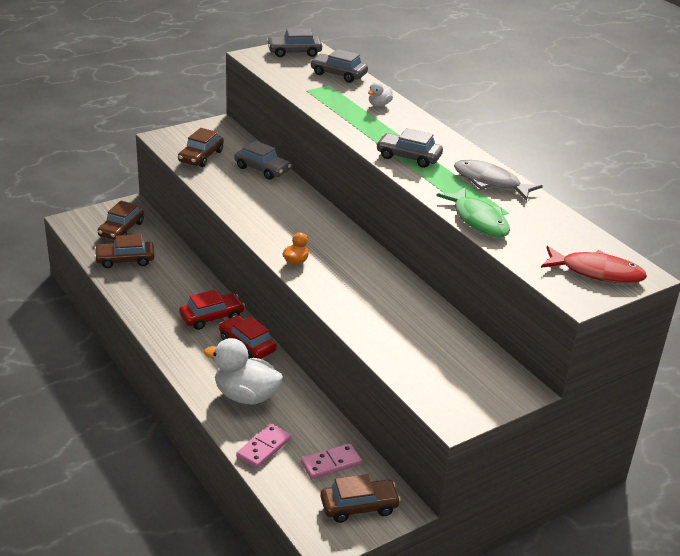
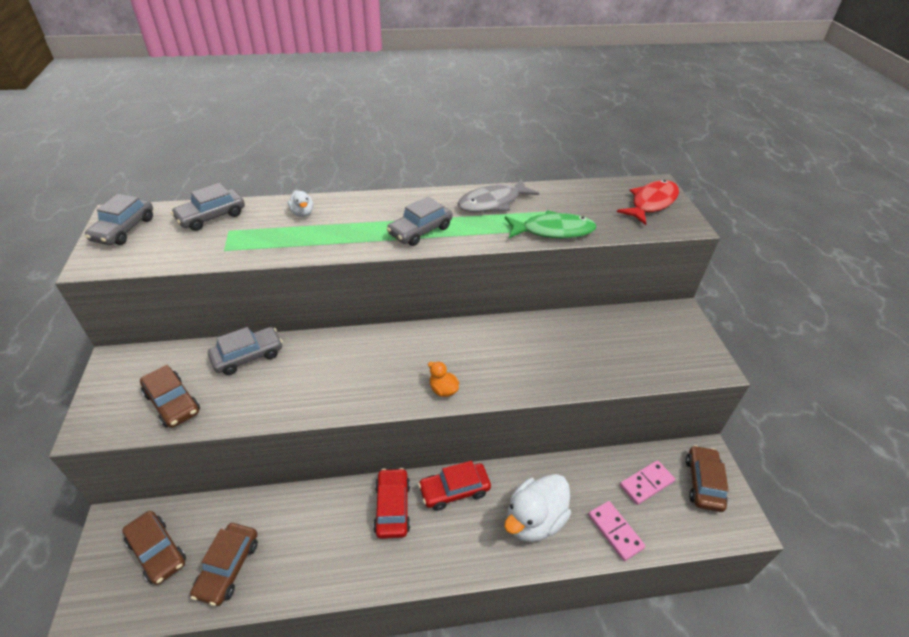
camera: 65 degrees left, 10 degrees up
(331, 463) = (646, 483): pink domino -> pink domino turned 60 degrees clockwise

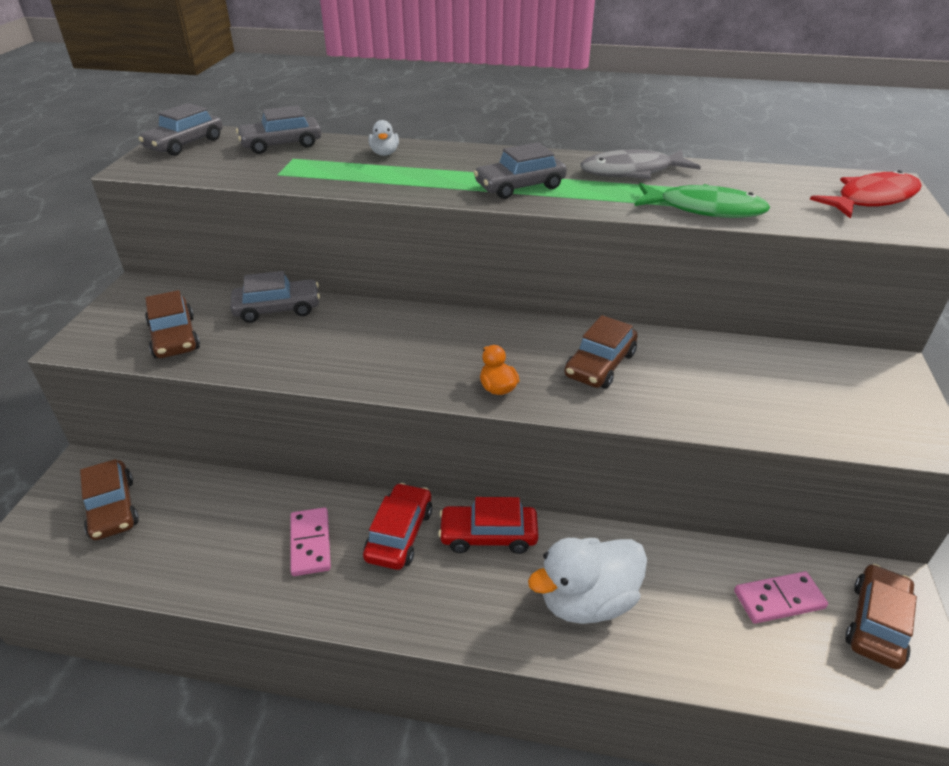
camera: 20 degrees right, 5 degrees down
(228, 567) = (178, 546): brown car -> brown car (600, 365)
(615, 531) = (706, 649): pink domino -> pink domino (310, 543)

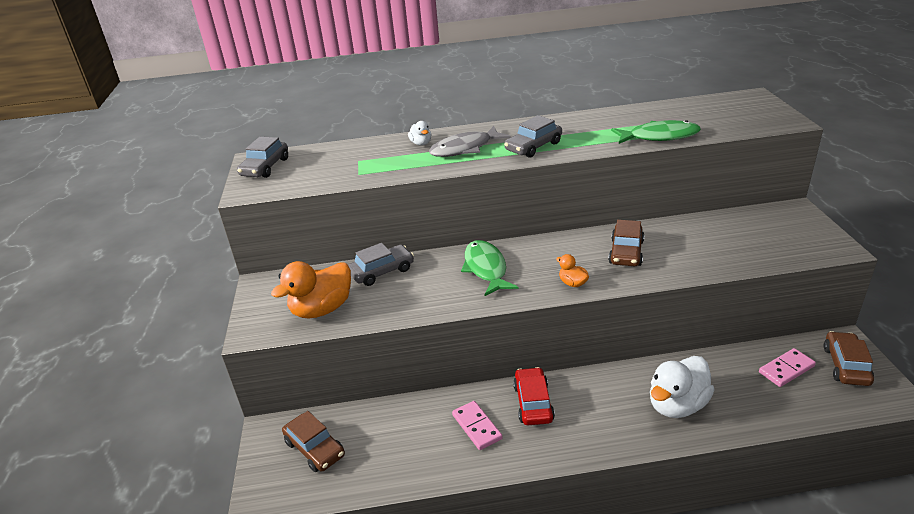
camera: 15 degrees left, 5 degrees down
(174, 337) = (322, 309): brown car -> orange duck
(281, 144) = (339, 152): grey car -> none
(402, 338) = (486, 268): none -> green fish
(488, 535) = (591, 386): red car -> none
(631, 172) = (596, 122): grey fish -> grey fish (465, 148)
(872, 199) = (750, 109): red fish -> none

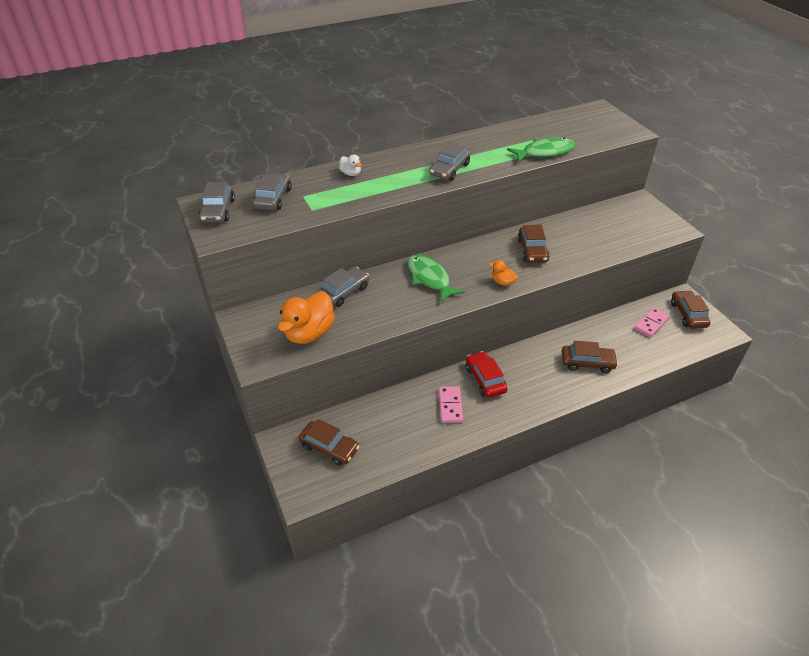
camera: 20 degrees left, 10 degrees up
(326, 160) = (273, 198): none -> grey car
(465, 148) = (392, 176): grey fish -> none
(476, 427) = (450, 406): pink domino -> pink domino turned 45 degrees clockwise
(677, 405) = (587, 363): white duck -> brown car

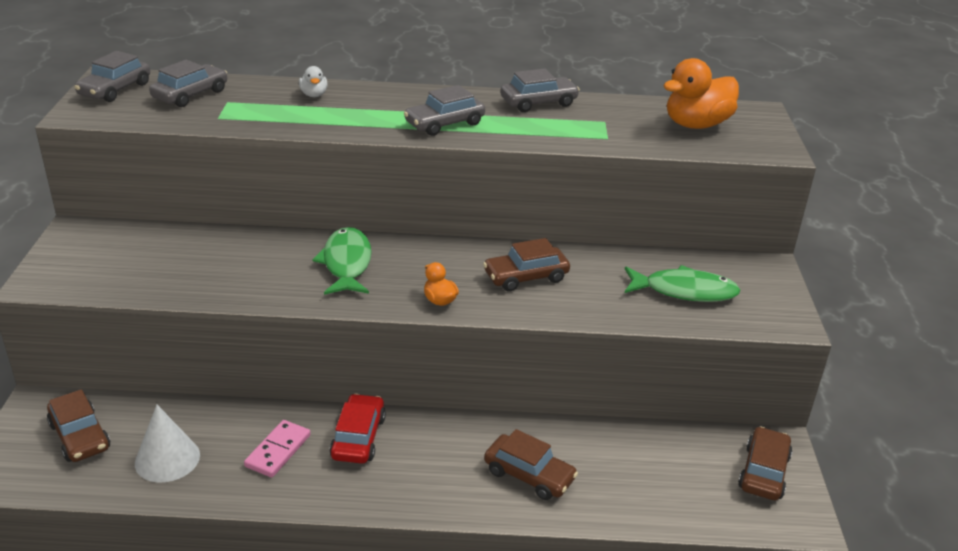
camera: 25 degrees right, 10 degrees down
(309, 333) = (130, 273): orange duck -> orange duck (696, 124)
(344, 292) = (222, 243): grey car -> grey car (538, 102)
(394, 438) = (167, 459): none -> white cone
(532, 250) = (526, 277): brown car -> brown car turned 45 degrees clockwise
(545, 152) = (605, 140): green fish -> green fish (684, 291)
(651, 323) = (686, 461): pink domino -> none

